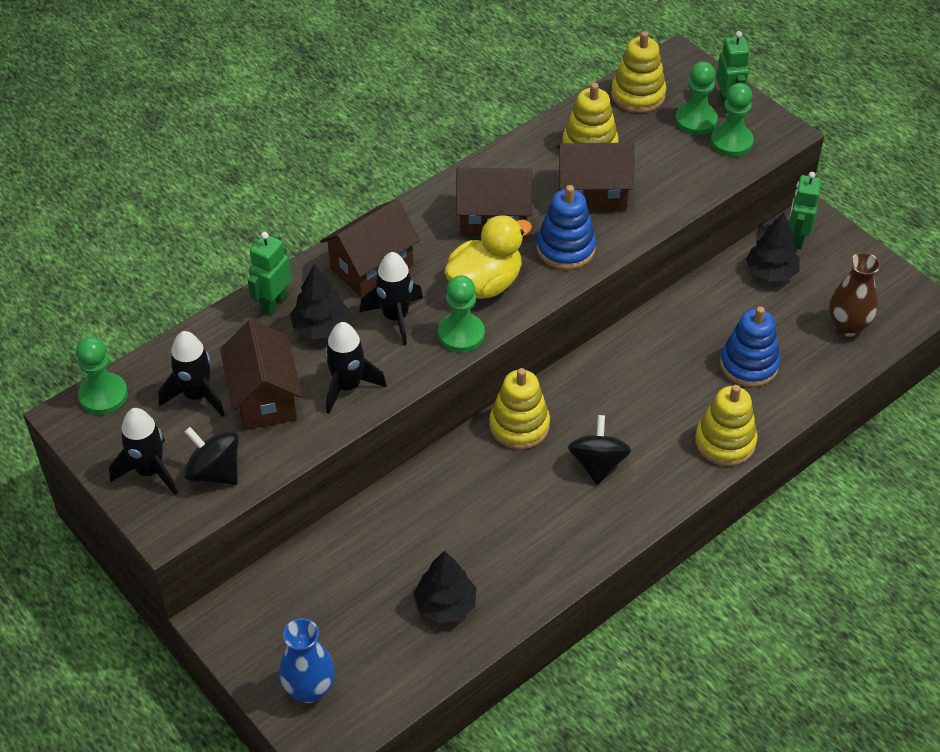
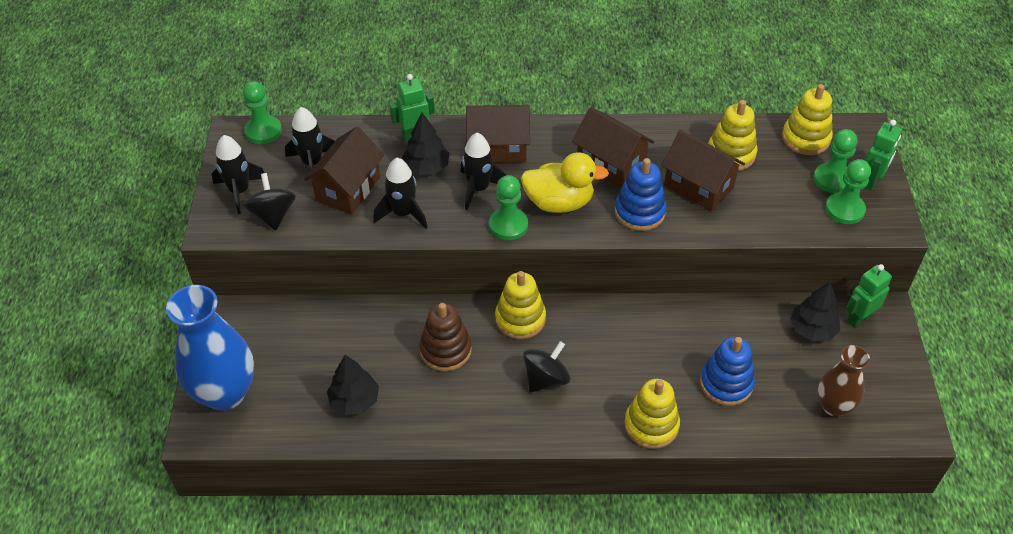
camera: 40 degrees right, 0 degrees up
(309, 689) = (225, 393): blue vase -> blue vase, size x1.71
(481, 500) = (445, 350): none -> brown stacking toy

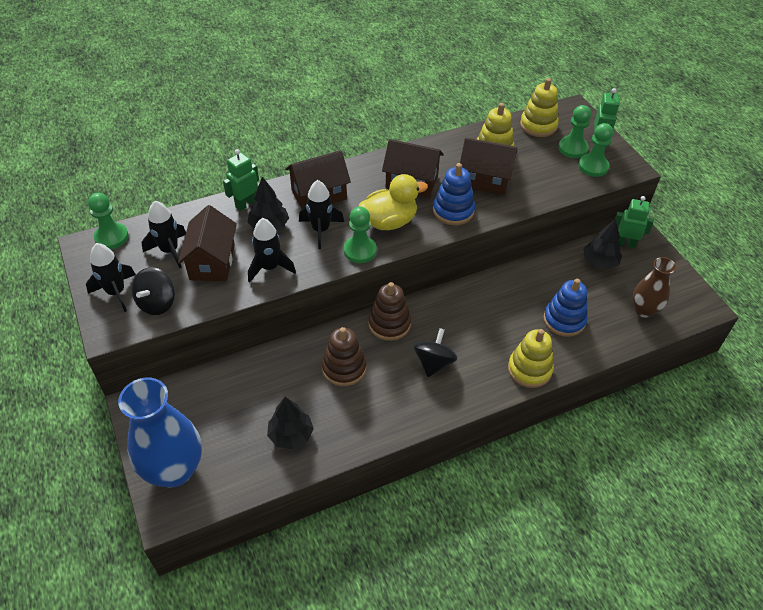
camera: 25 degrees left, 0 degrees up
(273, 215) = (157, 303): black spinning top -> black spinning top turned 120 degrees counterclockwise
(520, 319) = (389, 324): yellow stacking toy -> brown stacking toy
(858, 318) = (625, 244): green robot -> green robot turned 75 degrees clockwise

